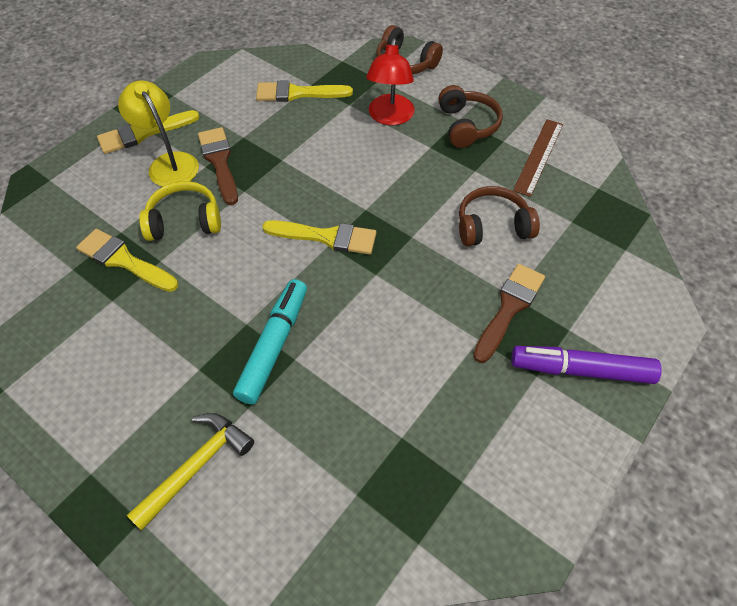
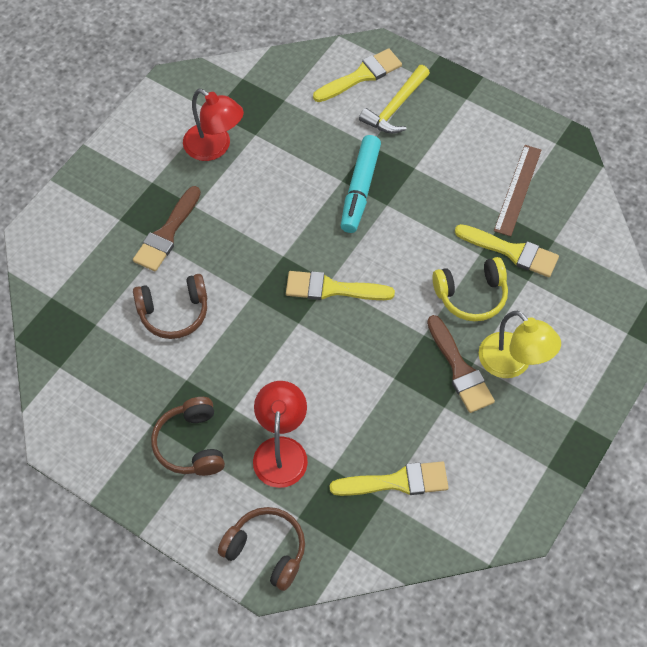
camera: 175 degrees right, 5 degrees up
(143, 133) = (557, 402): yellow brush -> yellow brush (361, 76)
(457, 420) = (214, 148): none -> red lamp
(538, 156) = (115, 404): brown ruler -> brown ruler (518, 190)
(581, 370) = (116, 188): purple marker -> none

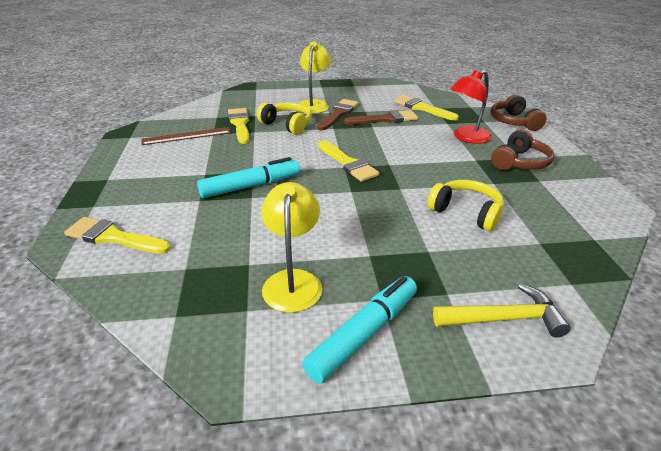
camera: 130 degrees left, 25 degrees down
(138, 153) = (364, 334): none -> turquoise marker
(167, 233) = (416, 254): brown brush -> brown brush (385, 119)
(174, 312) = (466, 212): brown headphones -> yellow headphones
(214, 148) = (293, 281): red lamp -> yellow lamp
(395, 108) = (144, 204): yellow hammer -> yellow hammer (504, 318)

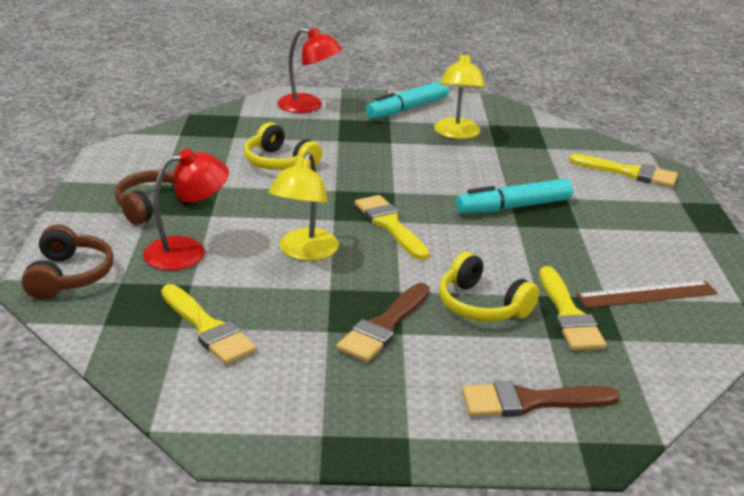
camera: 175 degrees left, 5 degrees down
(314, 104) = (431, 361): yellow lamp -> yellow lamp (304, 252)
(385, 119) = (299, 303): brown brush -> brown brush (530, 401)
(504, 318) = (308, 106): yellow hammer -> red lamp

